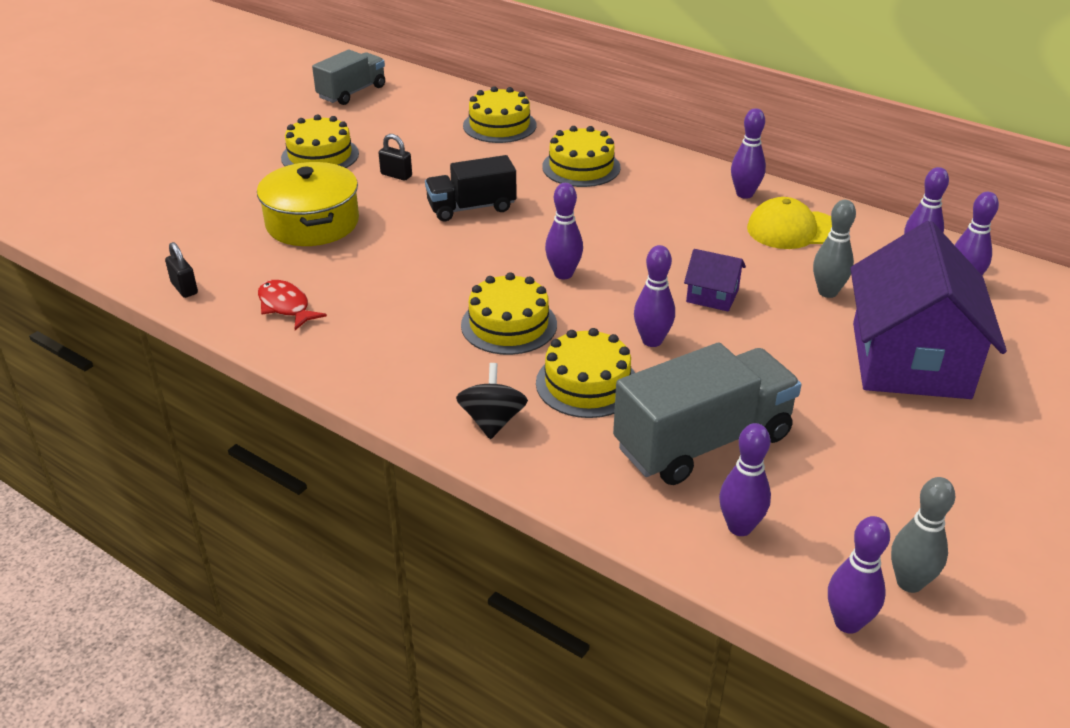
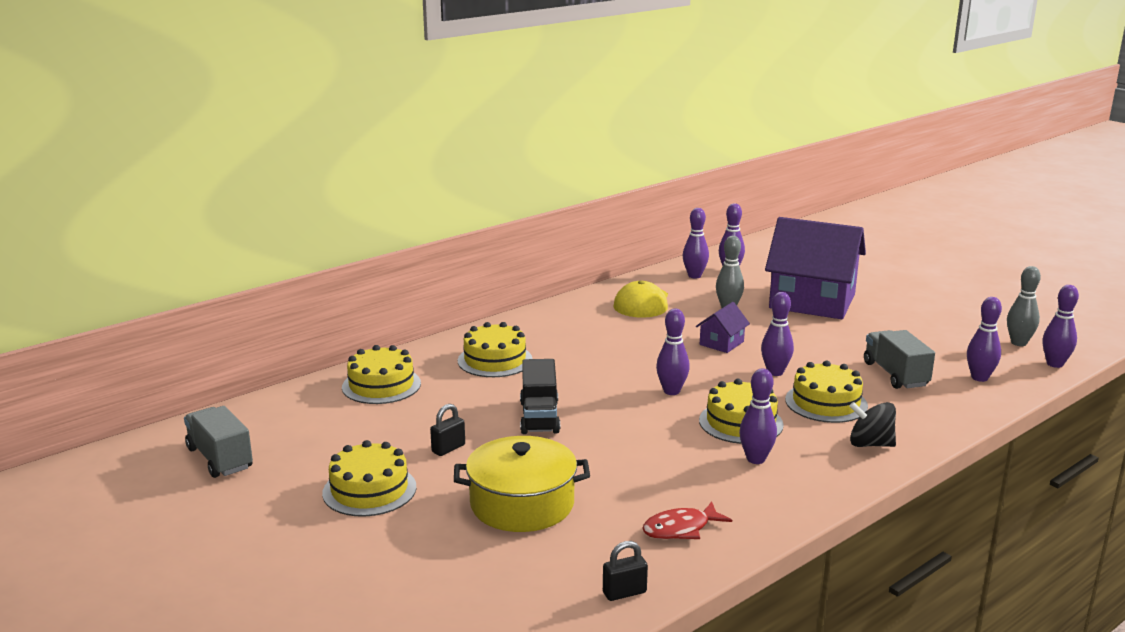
camera: 75 degrees left, 15 degrees down
(702, 442) = (895, 374): grey truck -> grey truck, size x0.64
(744, 194) = (581, 308): purple bowling pin -> purple bowling pin (756, 459)

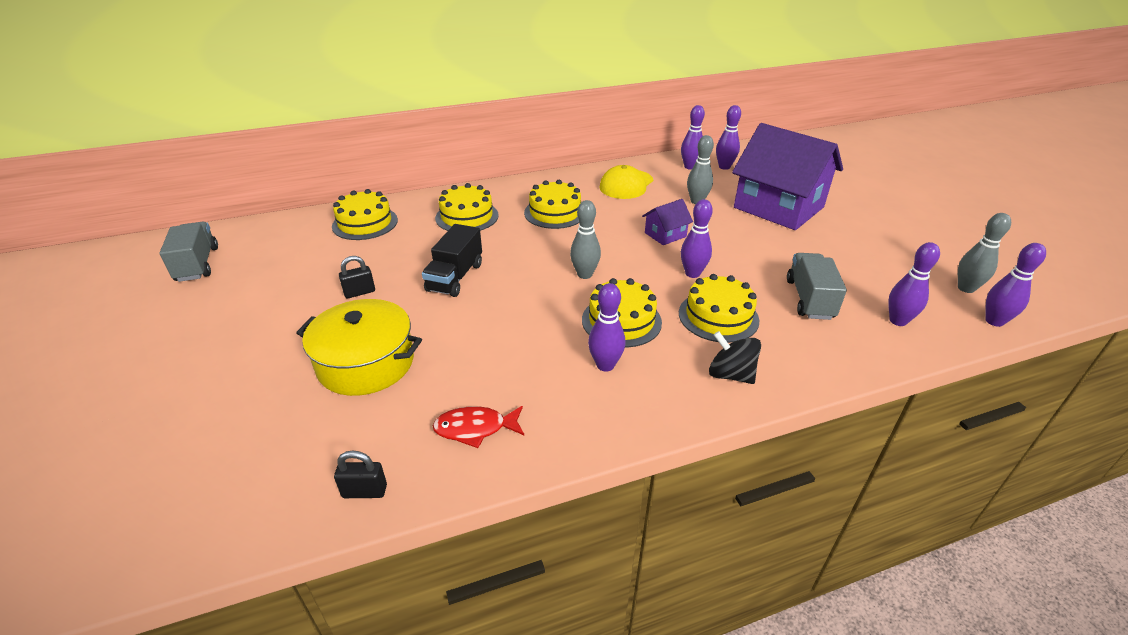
camera: 20 degrees right, 15 degrees up
(369, 490) = (267, 318): yellow cake -> yellow cake (555, 212)
(671, 391) = (584, 274): purple bowling pin -> grey bowling pin

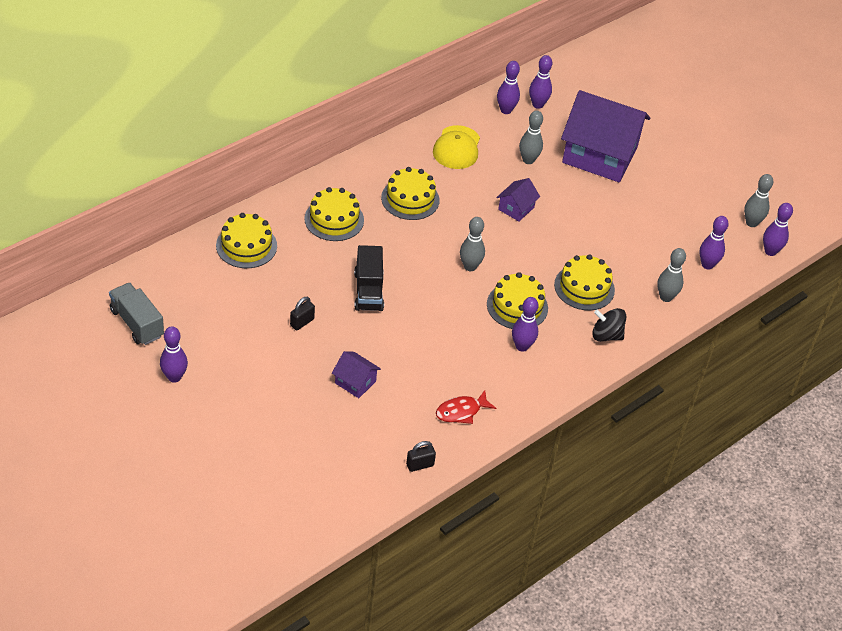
camera: 25 degrees left, 10 degrees up
(366, 363) = (355, 382): yellow pot -> purple house
(692, 273) = (552, 248): purple bowling pin -> purple bowling pin (174, 377)
(809, 299) = (644, 257): grey truck -> none
(830, 346) = (666, 297): none -> grey bowling pin

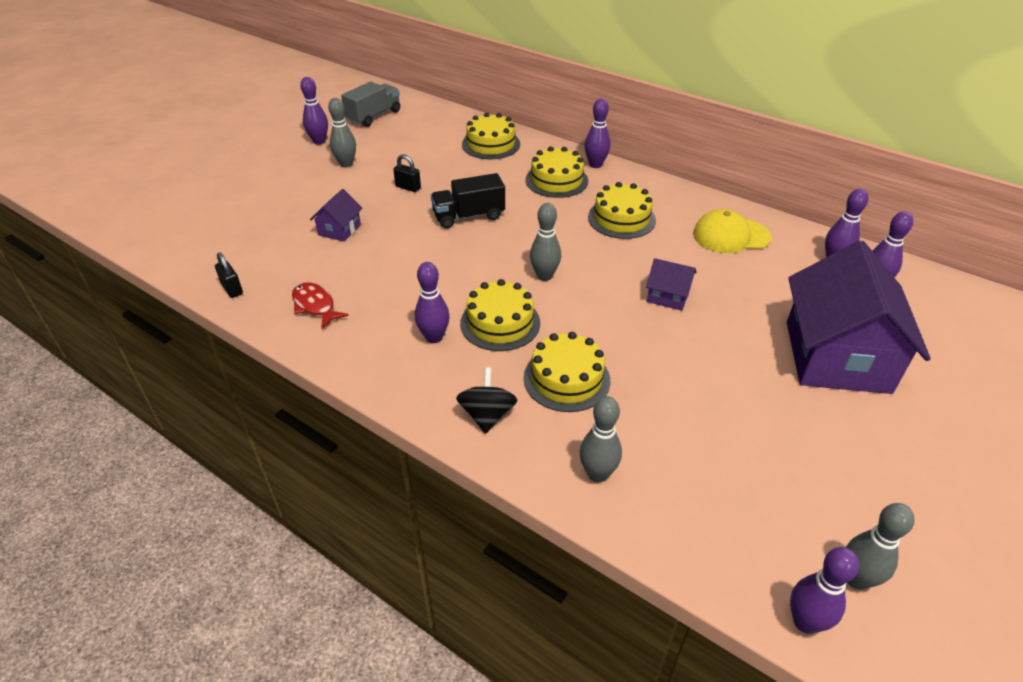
camera: 80 degrees right, 5 degrees down
(528, 160) = (763, 293): grey bowling pin -> grey bowling pin (346, 164)
(707, 265) = (703, 521): purple bowling pin -> purple bowling pin (595, 165)

